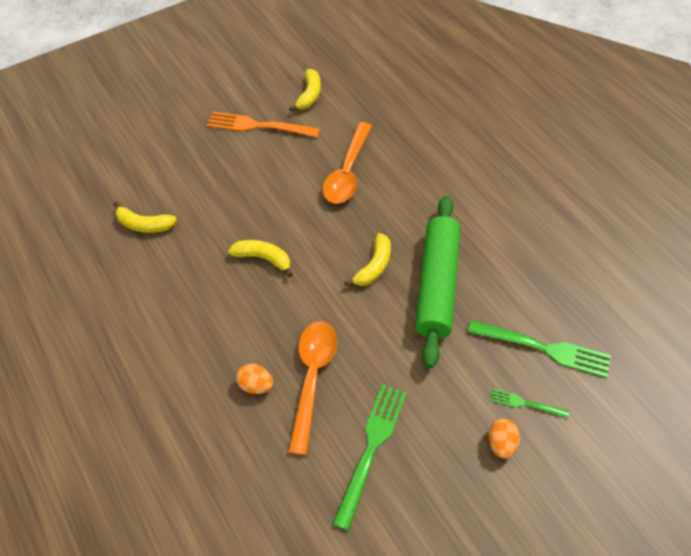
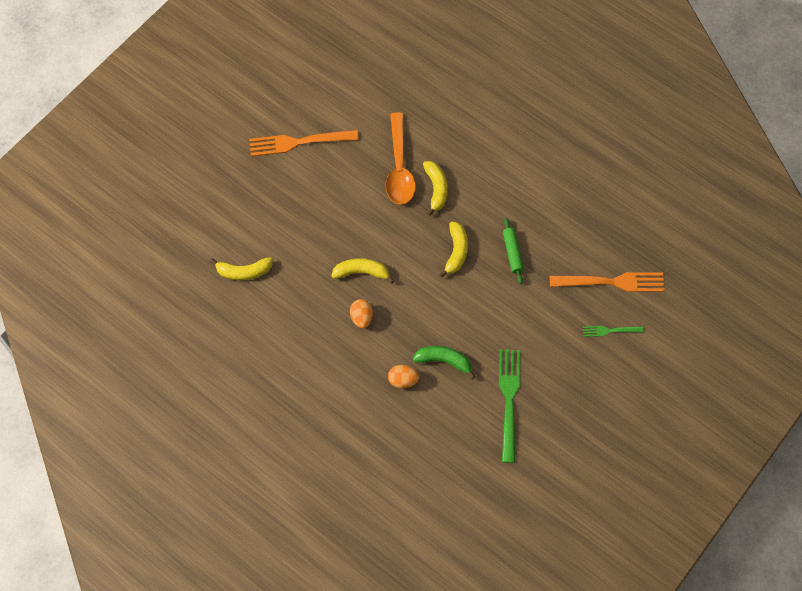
camera: 20 degrees left, 10 degrees up
(309, 95) = (332, 95): yellow banana -> yellow banana (436, 189)
(312, 378) = (444, 361): orange spoon -> green banana
(436, 285) = (512, 253): green rolling pin -> green rolling pin, size x0.43
(501, 443) = (601, 366): orange egg -> orange egg (361, 318)
(543, 348) = (611, 282): green fork -> orange fork

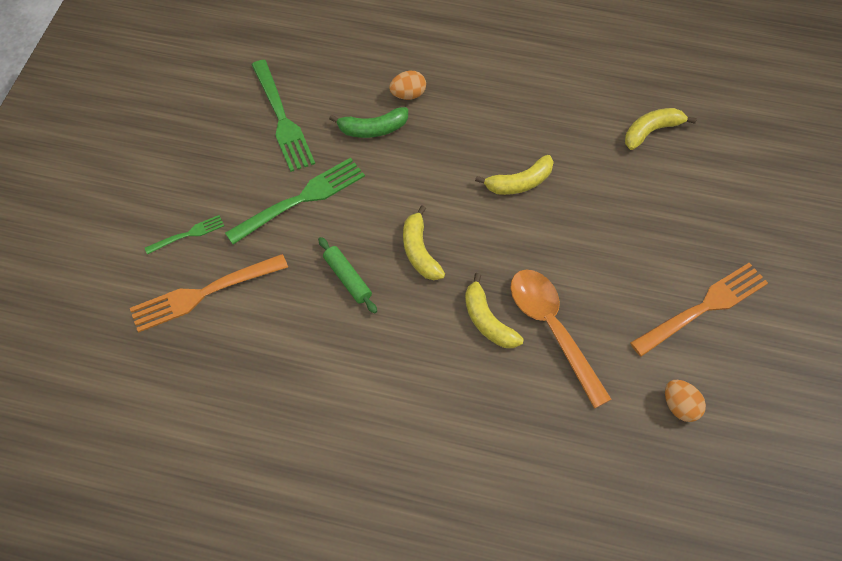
camera: 155 degrees right, 5 degrees down
(361, 318) = (489, 136): orange egg -> orange egg (680, 406)
(521, 324) = (301, 199): none -> green fork

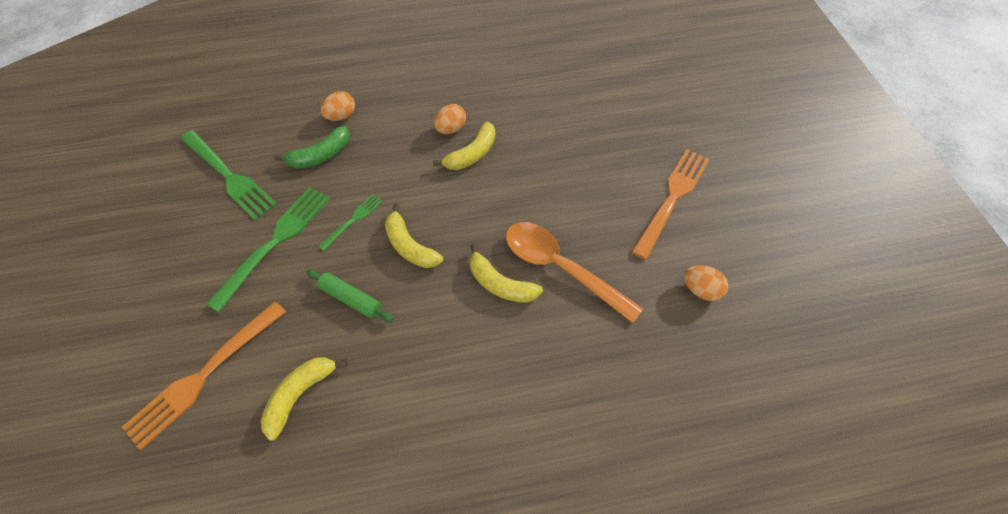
camera: 25 degrees left, 0 degrees up
(188, 234) = (166, 321): green fork -> green fork (353, 220)
(510, 148) = (451, 129): none -> orange egg
(651, 131) = (558, 77): yellow banana -> yellow banana (300, 394)

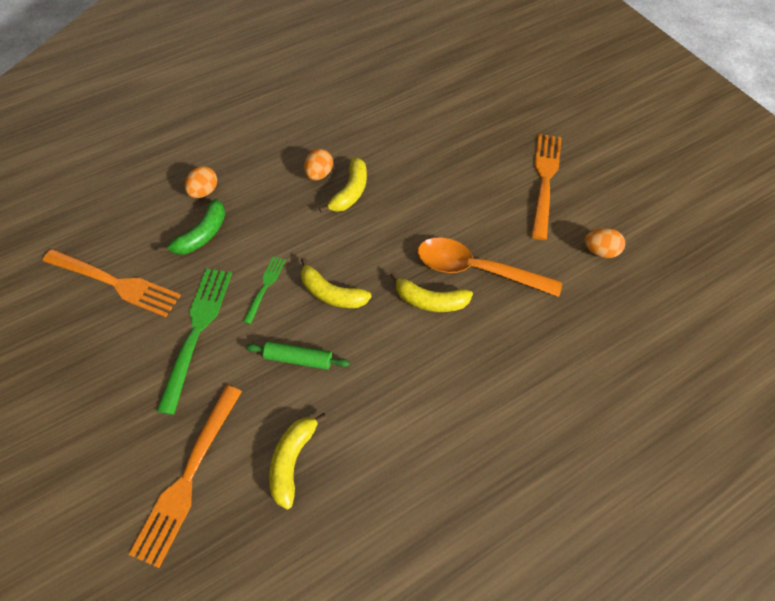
camera: 20 degrees left, 0 degrees up
(229, 176) = (115, 283): green fork -> orange fork

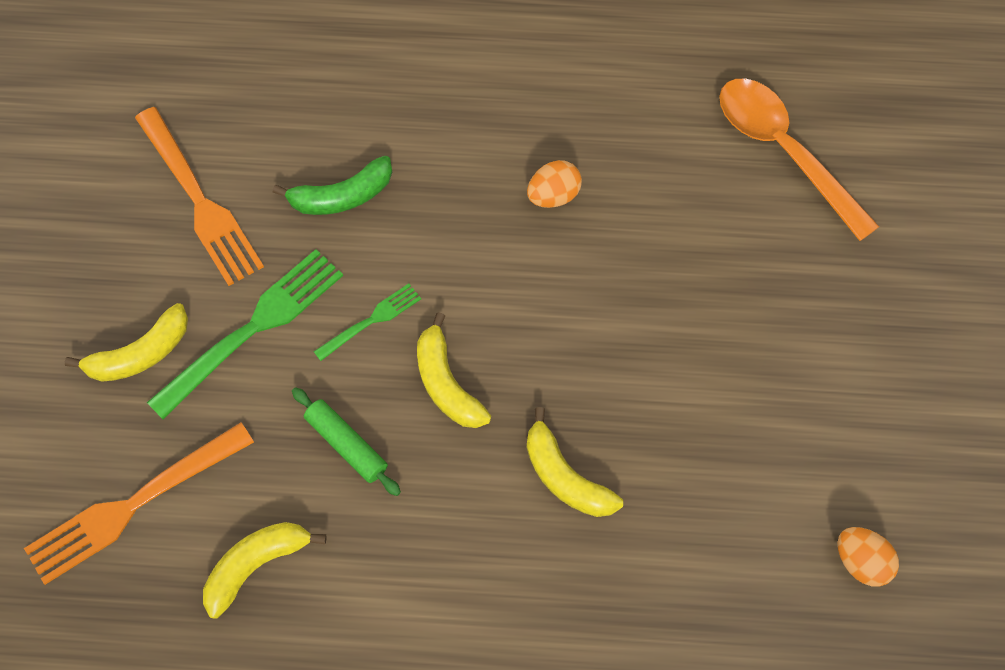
camera: 35 degrees right, 5 degrees up
(204, 191) = (385, 131): orange egg -> none
(350, 192) = (576, 250): yellow banana -> yellow banana (140, 354)
(476, 269) = (661, 474): orange spoon -> orange spoon (784, 151)
(544, 180) = (872, 404): orange fork -> none

